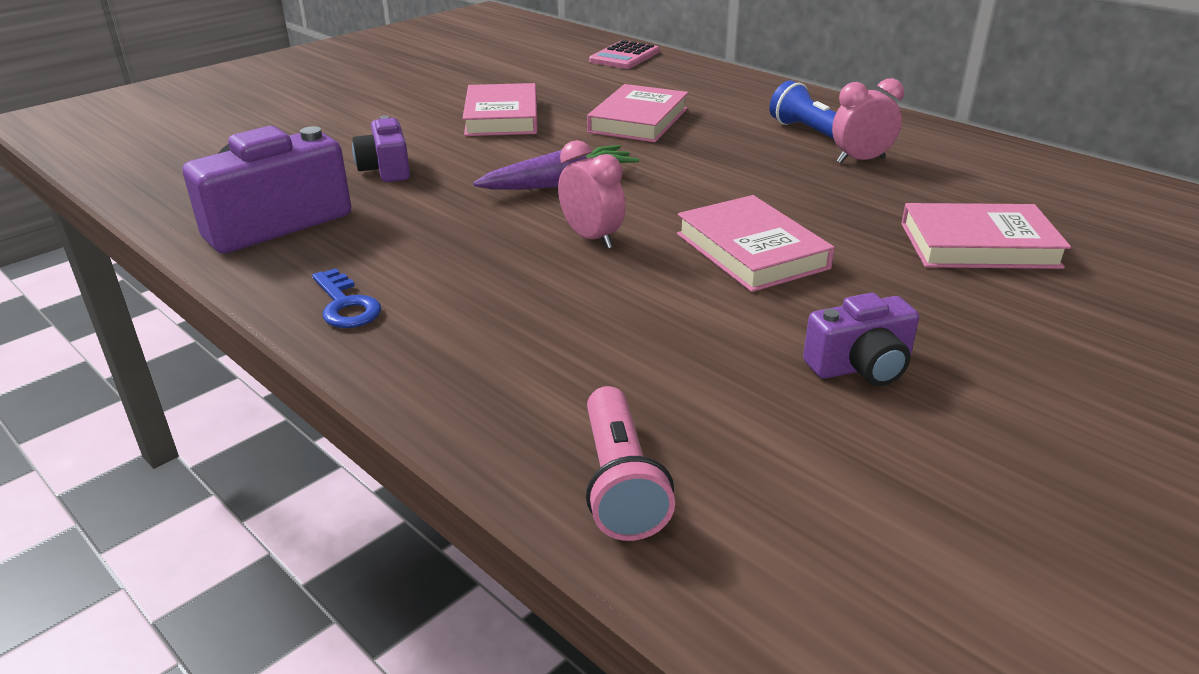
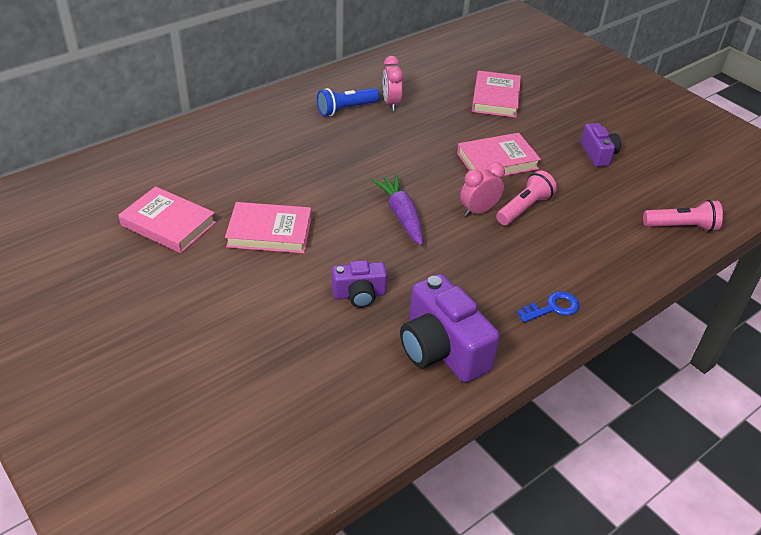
camera: 85 degrees left, 10 degrees up
(615, 278) = (524, 208): none -> pink flashlight
(624, 56) = (149, 156): pink calculator -> none
(638, 120) = (300, 170): pink book -> pink book (168, 224)

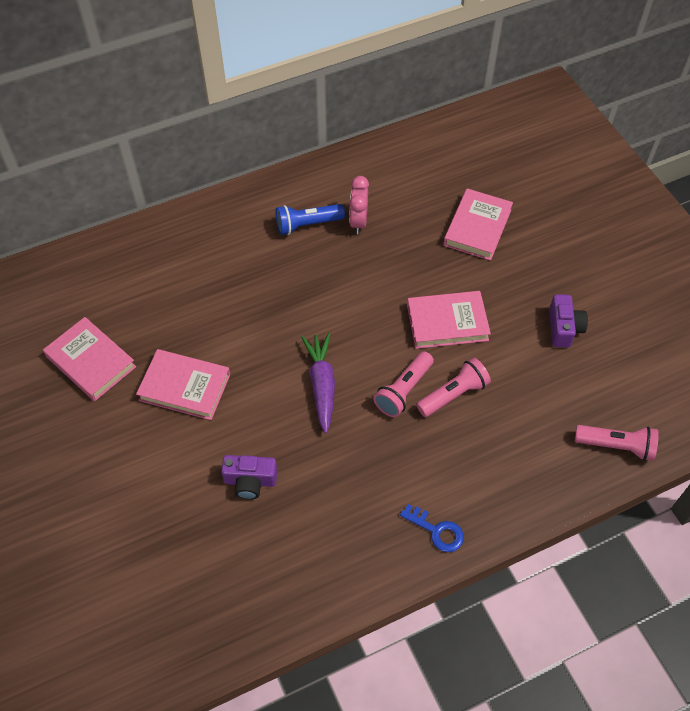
camera: 15 degrees right, 15 degrees up
(442, 349) = (310, 562): purple camera -> none
(478, 211) = (404, 390): pink clock -> pink flashlight
(553, 308) = (437, 531): blue key -> blue key turned 45 degrees clockwise

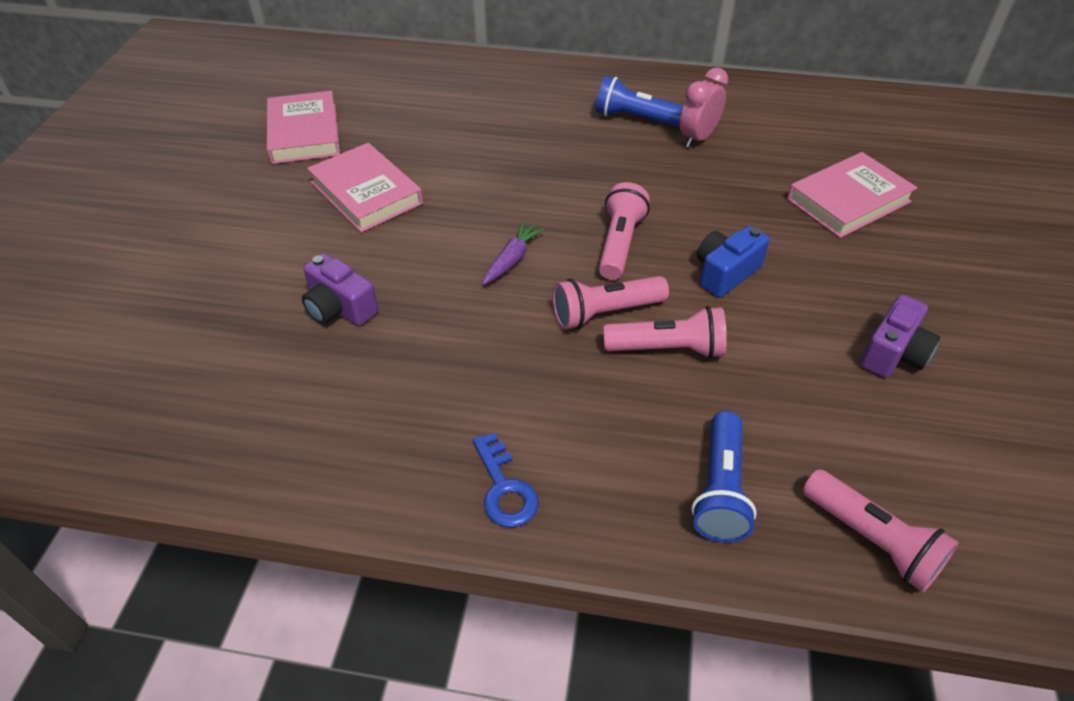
camera: 35 degrees right, 10 degrees down
(322, 384) = (512, 259): purple carrot -> purple carrot, size x0.63
(374, 336) = (619, 244): none -> pink flashlight
(447, 323) = (725, 273): pink book -> blue camera
(536, 463) = (720, 489): none -> blue flashlight

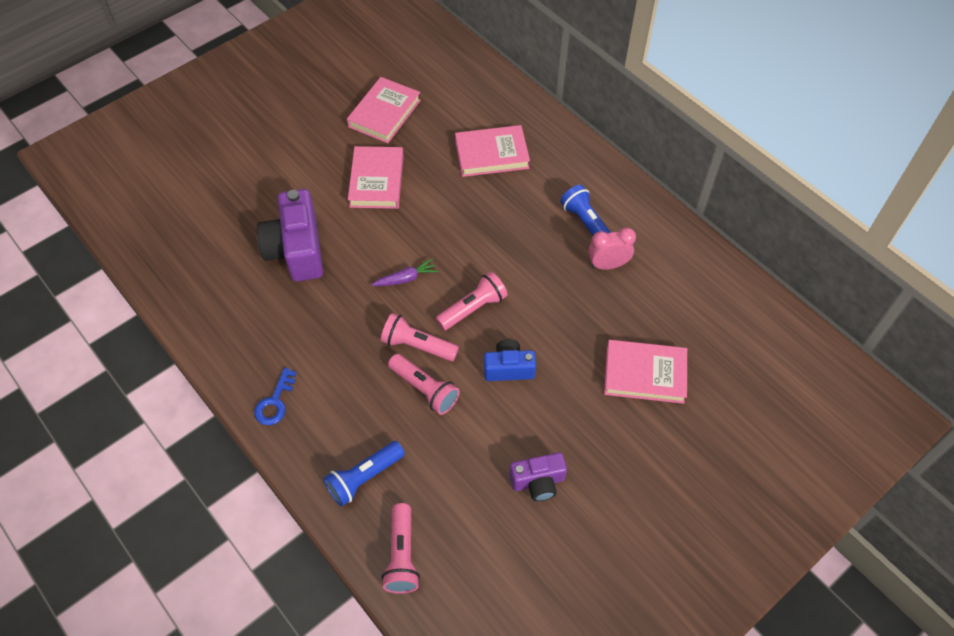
camera: 40 degrees right, 10 degrees up
(339, 308) = (296, 250): purple camera -> purple camera, size x1.75
(470, 112) = (491, 154): none -> pink book

